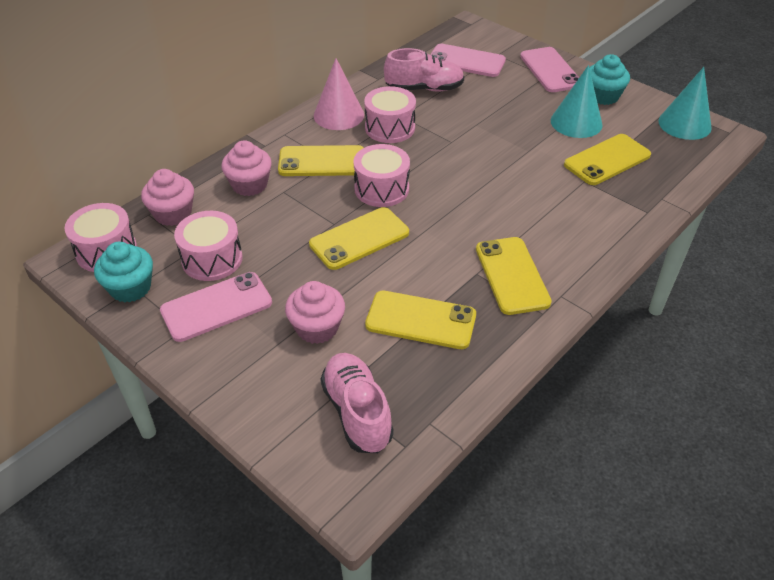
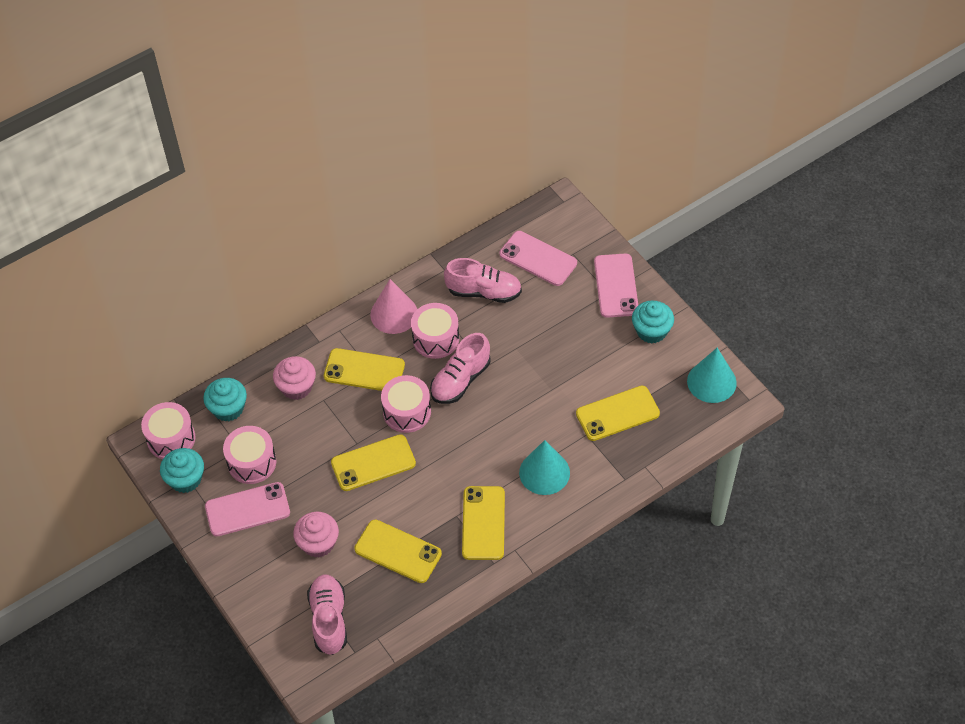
camera: 15 degrees right, 10 degrees up
(173, 214) = (228, 408): pink cupcake -> turquoise cupcake
(429, 156) = (460, 380): none -> pink shoe
(576, 122) = (610, 362): turquoise cone -> turquoise cone (544, 472)

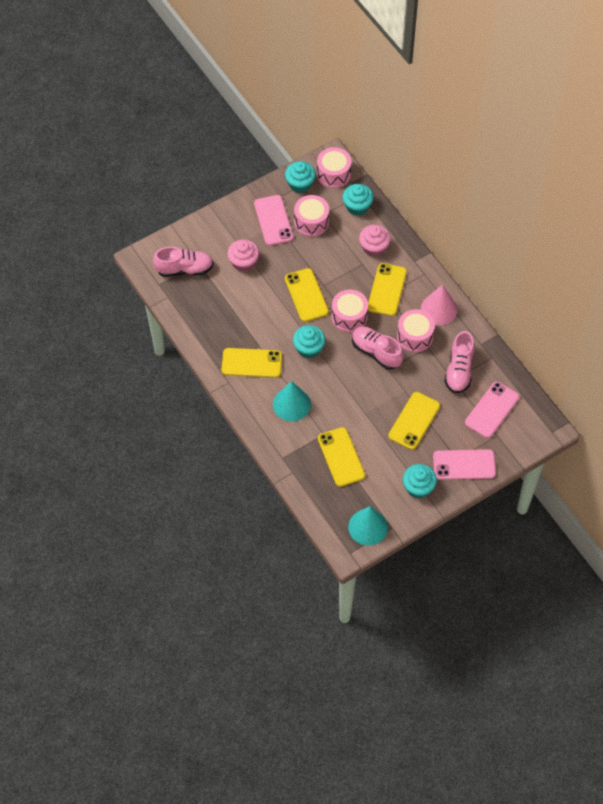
camera: 90 degrees right, 5 degrees up
(398, 551) = (233, 310): yellow phone -> yellow phone (414, 421)
(457, 456) = (309, 348): none -> turquoise cupcake

